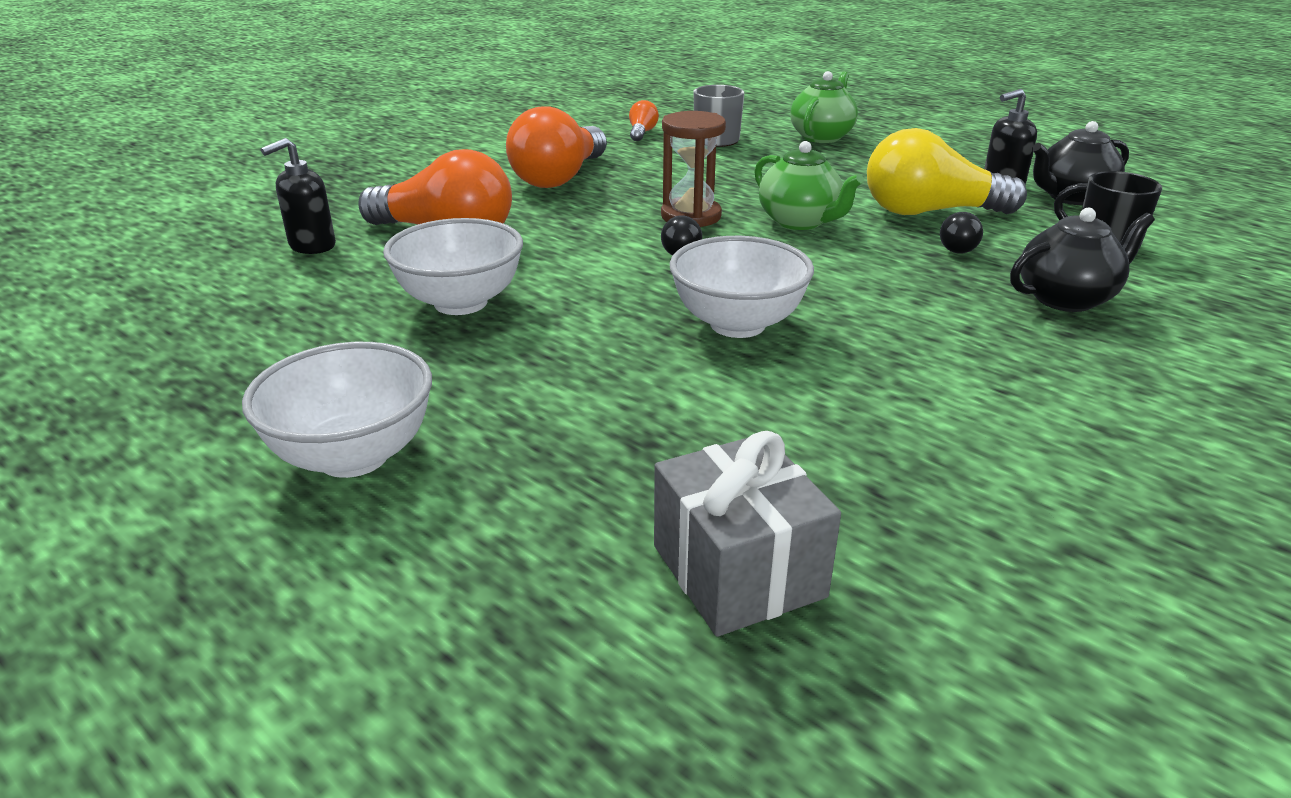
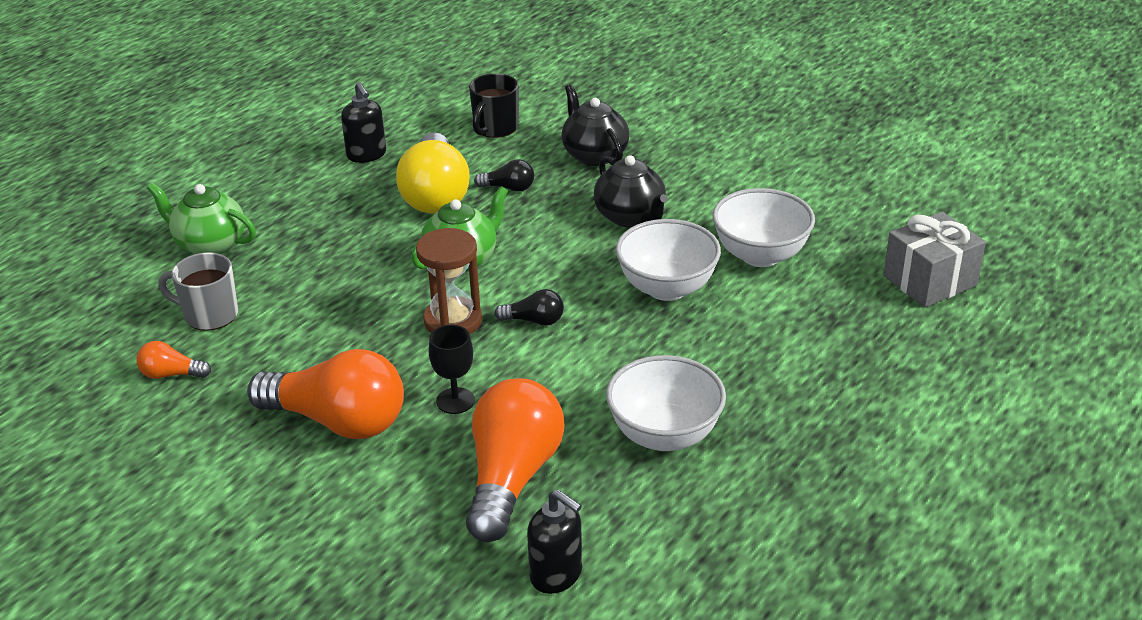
camera: 95 degrees left, 5 degrees up
(353, 456) = (897, 438): white bowl -> white bowl (760, 255)
(566, 215) = (455, 401): none -> black goblet
(1071, 197) = (399, 128): black teapot -> black teapot (630, 217)

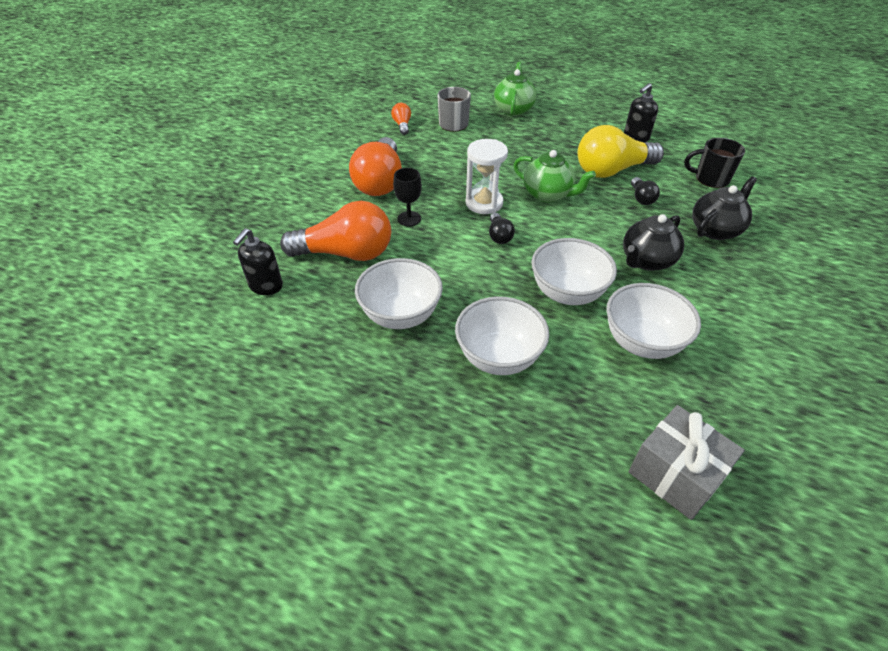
camera: 75 degrees right, 10 degrees up
(453, 321) = (484, 203): brown hourglass -> white hourglass
(759, 362) = (498, 357): none -> white bowl

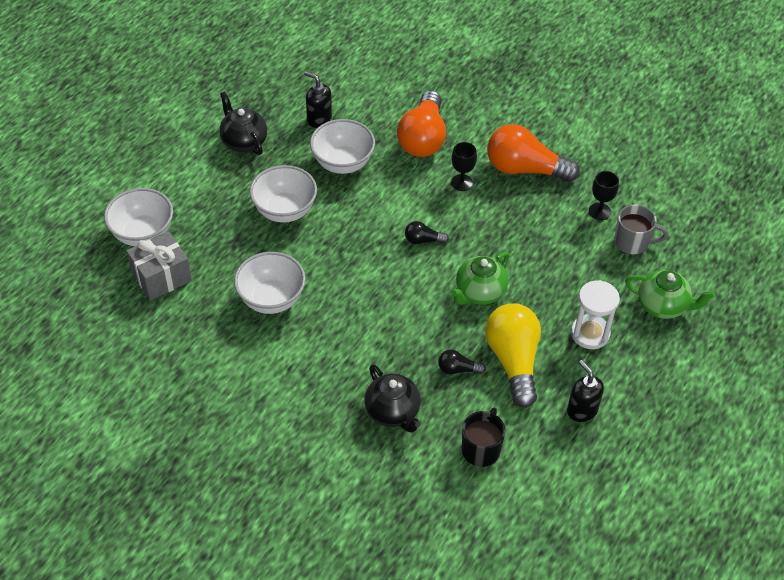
camera: 100 degrees right, 5 degrees up
(265, 286) = (395, 92): black soap dispenser -> black soap dispenser (319, 119)
(402, 125) = (634, 198): orange light bulb -> none
(423, 140) = (599, 211): none -> black goblet
(484, 203) = (475, 239): white hourglass -> white hourglass (590, 333)
(567, 293) = (338, 268): white bowl -> white bowl (143, 234)
(646, 261) = (362, 337): black teapot -> black teapot (244, 141)

